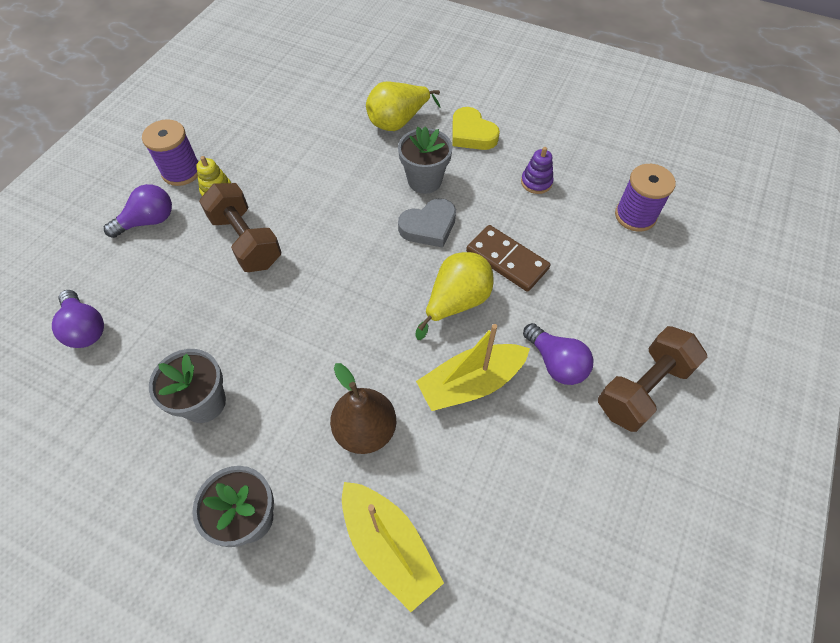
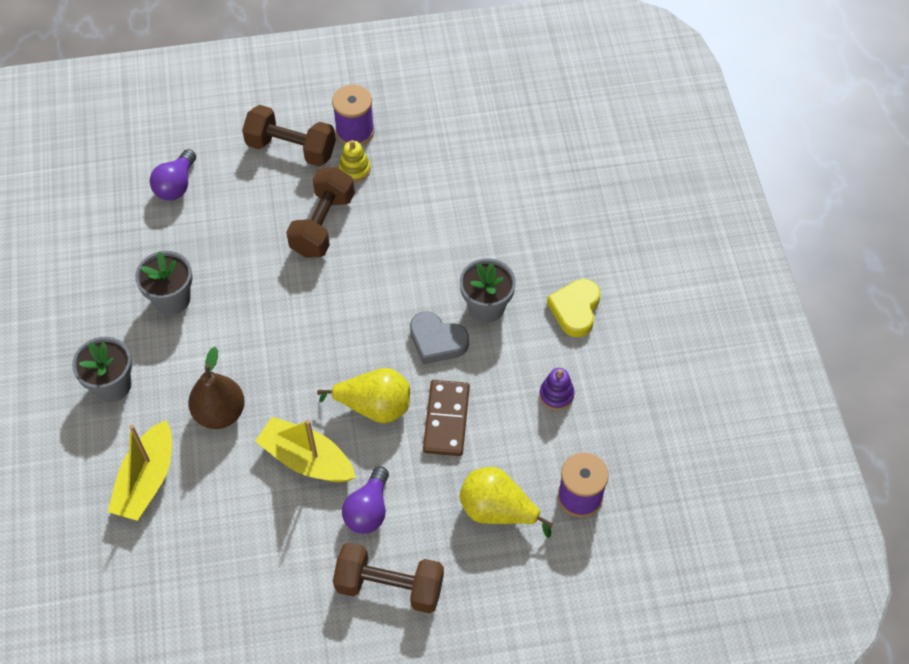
camera: 55 degrees right, 0 degrees up
(148, 221) = (291, 148): purple light bulb -> brown dumbbell
(398, 122) = (540, 243): yellow pear -> yellow pear (497, 510)

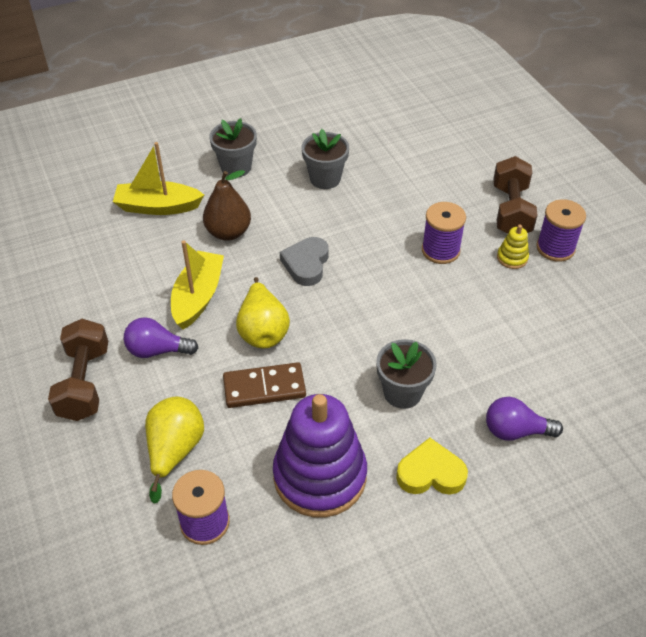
camera: 75 degrees right, 10 degrees down
(176, 185) = (435, 153): purple light bulb -> purple light bulb (515, 431)
(322, 224) = (440, 250): brown dumbbell -> purple spool
(437, 341) = (348, 361): grey heart -> grey heart (306, 264)
(556, 395) = (320, 476): purple stacking toy -> purple stacking toy, size x2.46

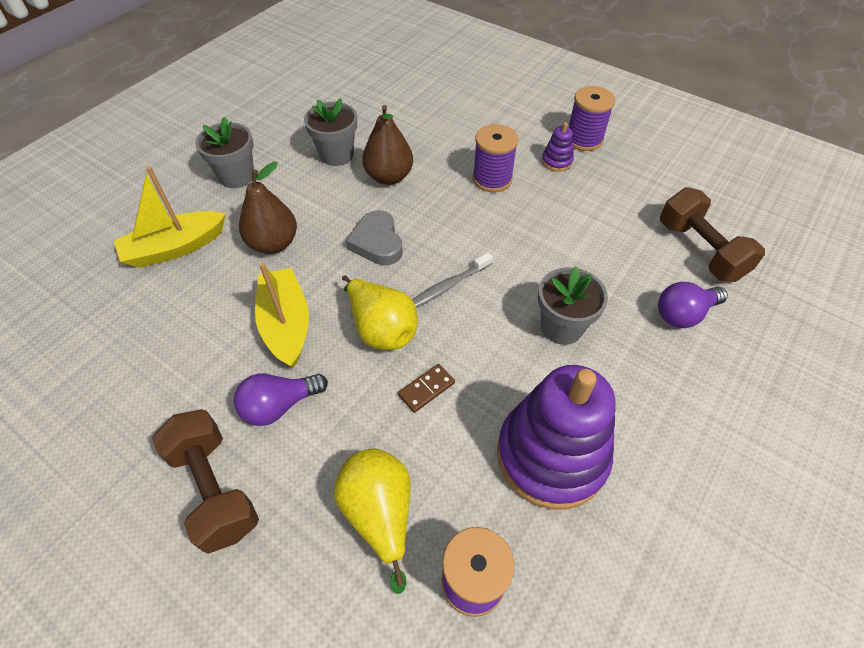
camera: 30 degrees left, 5 degrees up
(264, 388) = (426, 389): brown domino -> brown domino, size x0.57
(336, 321) = (448, 286): none -> grey toothbrush
(354, 214) = (389, 177): none -> brown pear
(430, 473) = (648, 394): yellow heart -> none
(511, 211) = (524, 122): brown dumbbell -> brown dumbbell (700, 250)
(512, 258) = (556, 161): yellow stacking toy -> purple stacking toy

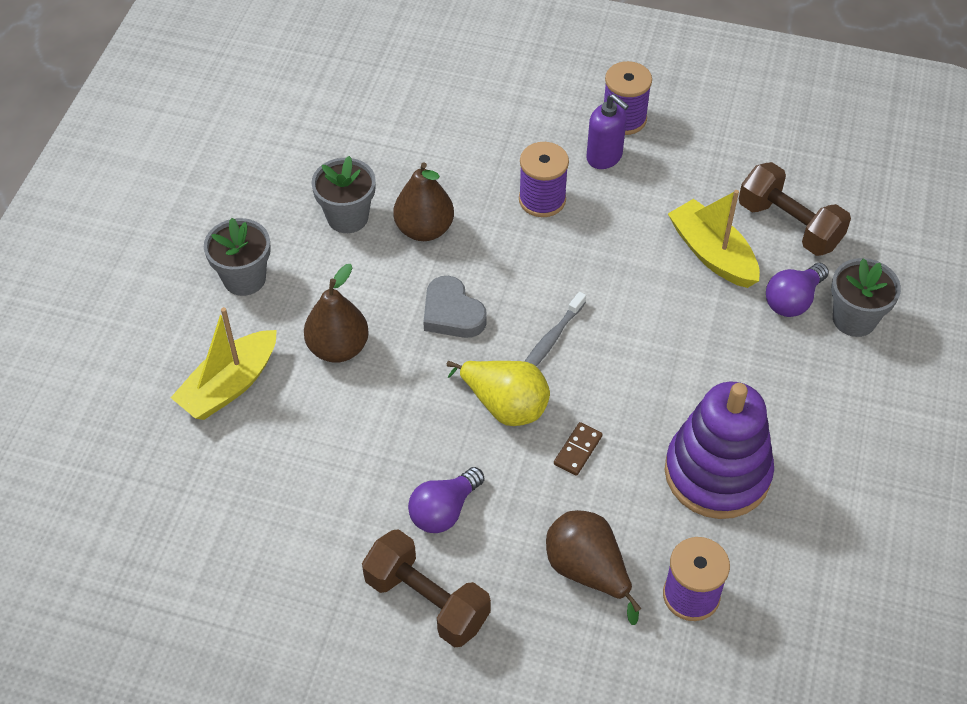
camera: 20 degrees left, 0 degrees up
(286, 324) = (404, 431): yellow boat -> yellow boat (712, 254)
(379, 513) = (587, 571): yellow pear -> brown pear
(556, 161) = (604, 157): purple stacking toy -> purple soap dispenser
(562, 327) = (681, 349): grey flower pot -> grey flower pot (854, 319)

